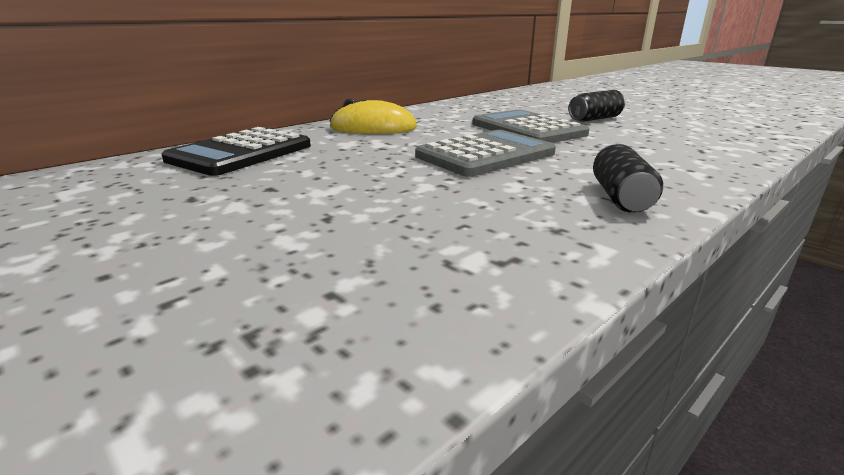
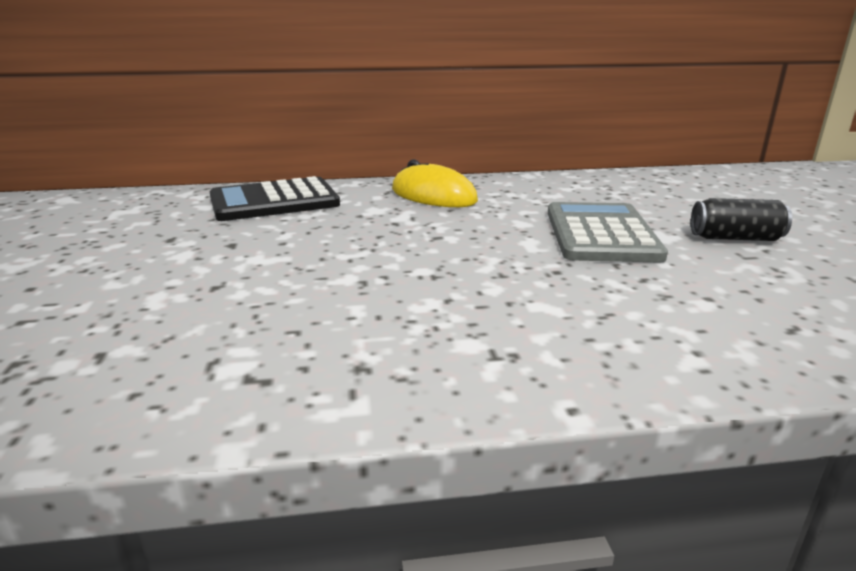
camera: 35 degrees right, 0 degrees up
(485, 155) = (476, 258): grey calculator -> none
(620, 197) = (506, 356): black can -> none

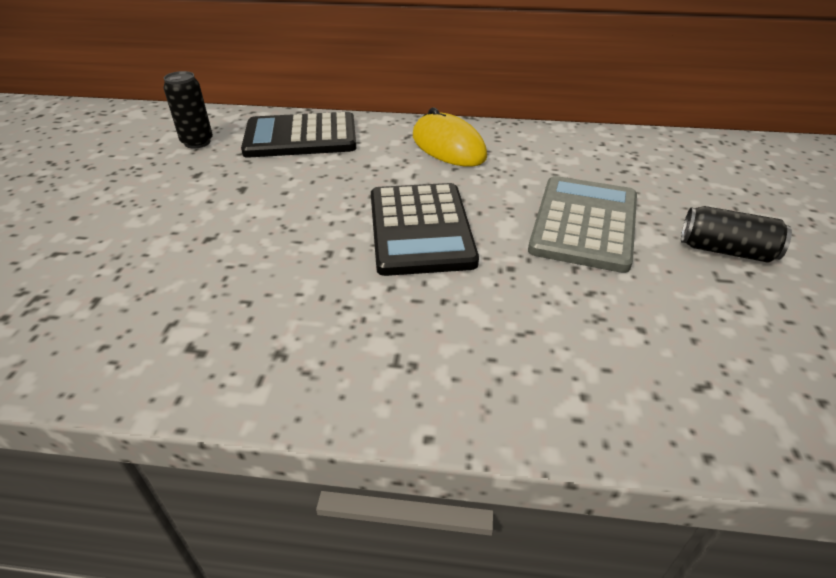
camera: 15 degrees right, 15 degrees up
(156, 215) = (197, 142): none -> black can
(447, 254) = (420, 229): none -> black calculator

